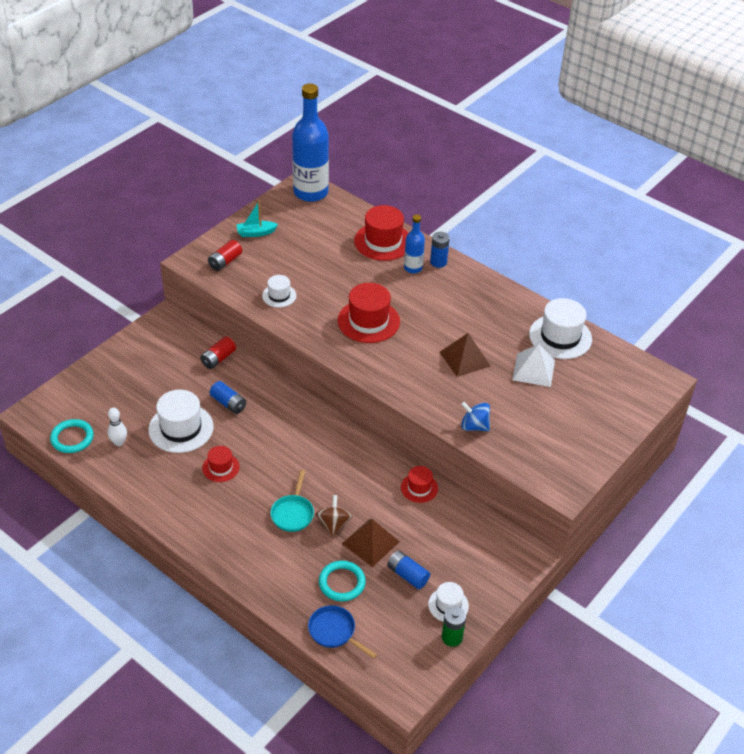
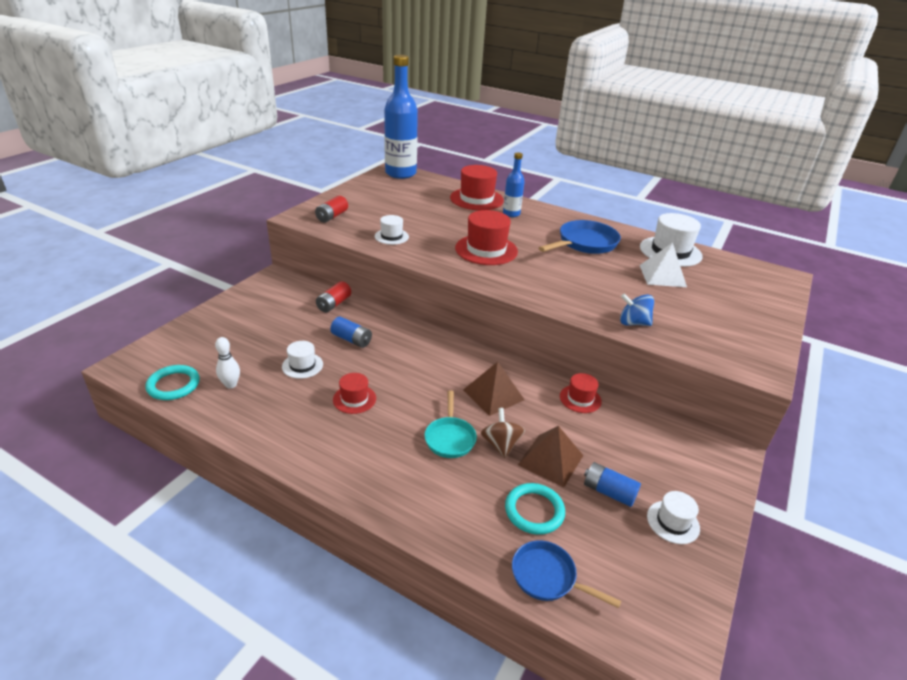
camera: 10 degrees left, 10 degrees down
(181, 428) = (302, 365): white hat -> white hat, size x0.56
(256, 233) = (357, 198): turquoise boat -> none
(438, 262) = (532, 209): blue battery -> none
(452, 637) = (698, 563): green battery -> none
(465, 359) = (592, 271): brown pyramid -> brown pyramid (493, 394)
(474, 318) = (584, 243): none -> blue pan

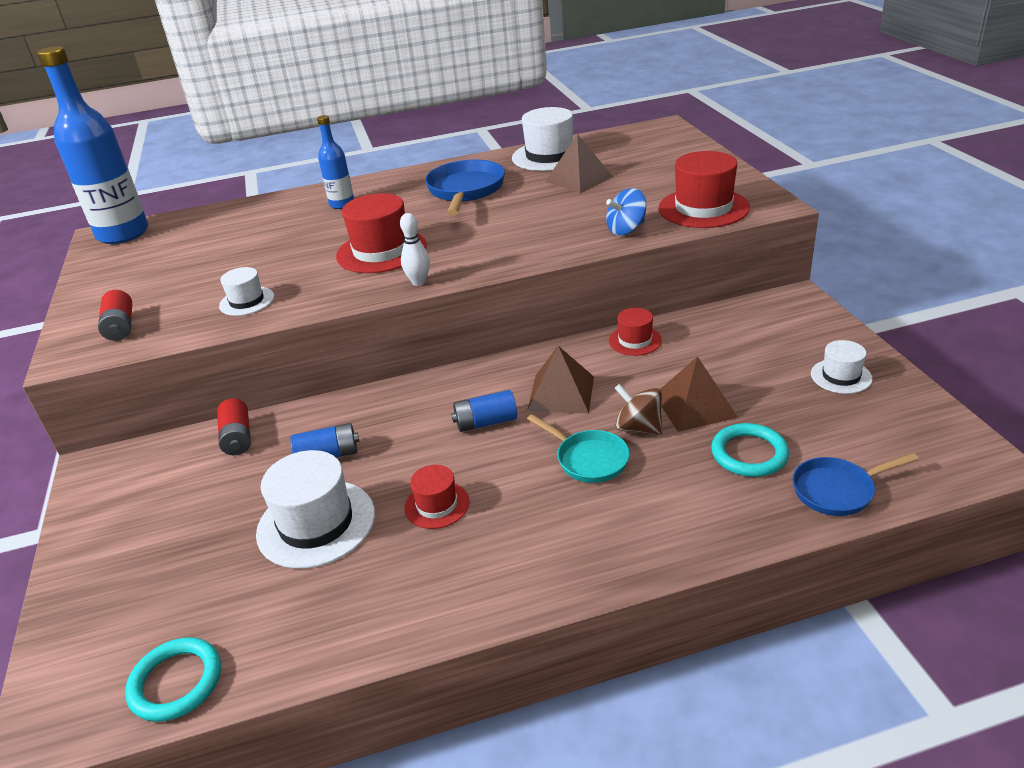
camera: 40 degrees left, 0 degrees up
(231, 384) = (260, 614): white bowling pin -> white bowling pin (419, 282)
(302, 365) = (316, 523): white hat -> white hat, size x1.79
(476, 199) = (275, 211): red hat -> red hat (703, 208)
(609, 492) = (771, 392): blue battery -> blue battery (486, 422)
(662, 276) = (579, 179): white pyramid -> brown pyramid

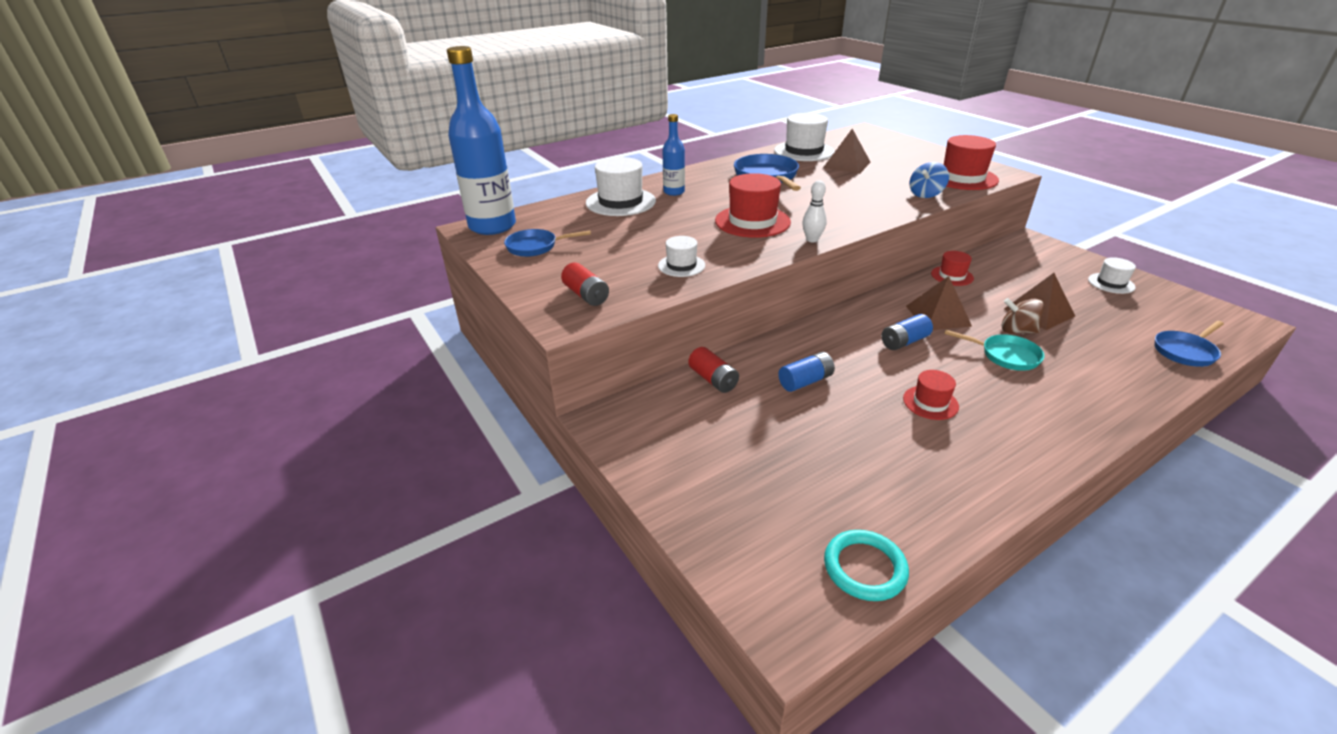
camera: 20 degrees left, 0 degrees up
(135, 263) = (535, 247): none -> blue pan
(316, 523) = (850, 431): white hat -> white hat (620, 202)
(749, 454) = (1107, 337): turquoise ring -> none

